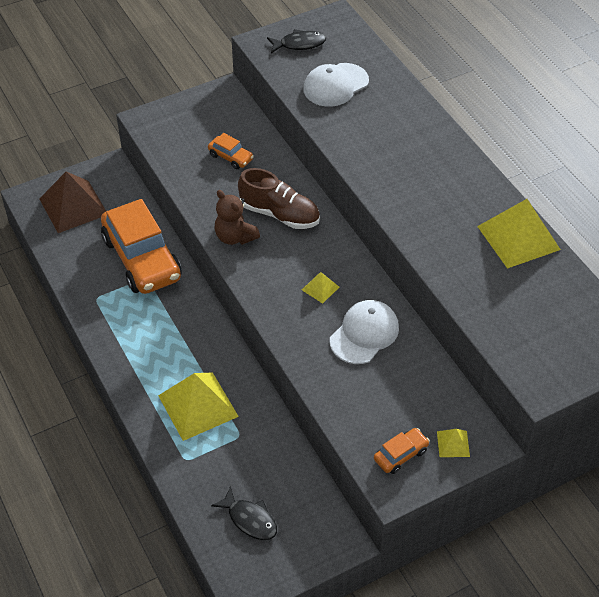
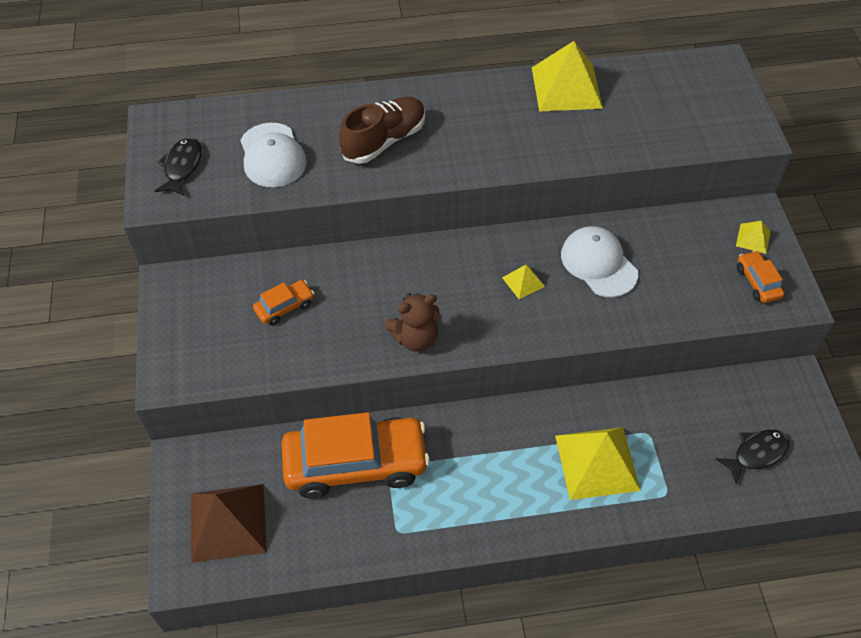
camera: 70 degrees left, 5 degrees up
(279, 214) = (399, 286): brown shoe -> brown shoe (384, 141)

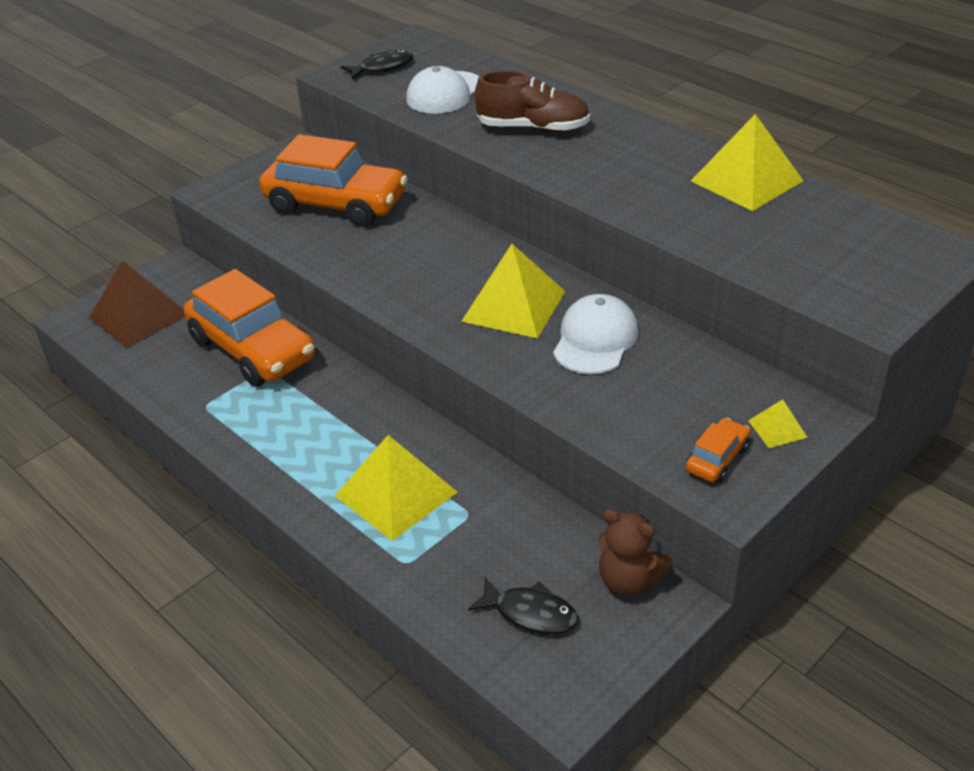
camera: 55 degrees right, 15 degrees down
(285, 307) = (336, 204): orange car -> orange car, size x2.32
(415, 338) = (377, 279): brown teddy bear -> brown teddy bear (628, 580)
(523, 282) = (513, 306): yellow pyramid -> yellow pyramid, size x2.17

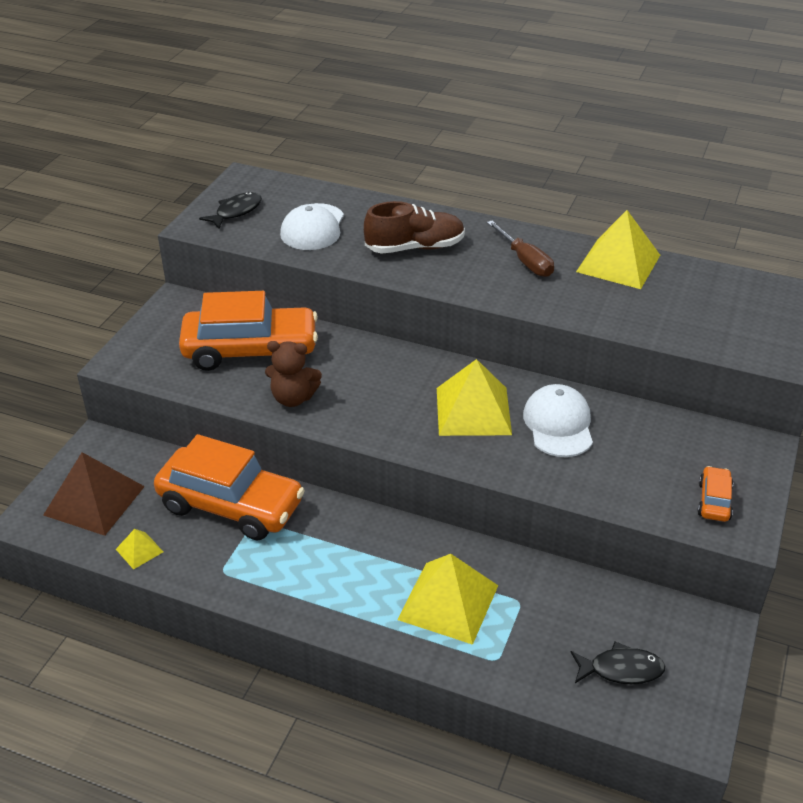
camera: 25 degrees left, 0 degrees up
(628, 580) = (676, 618): brown teddy bear -> brown teddy bear (293, 398)
(641, 161) = (525, 261): none -> brown screwdriver
(777, 428) = (740, 464): yellow pyramid -> yellow pyramid (139, 550)

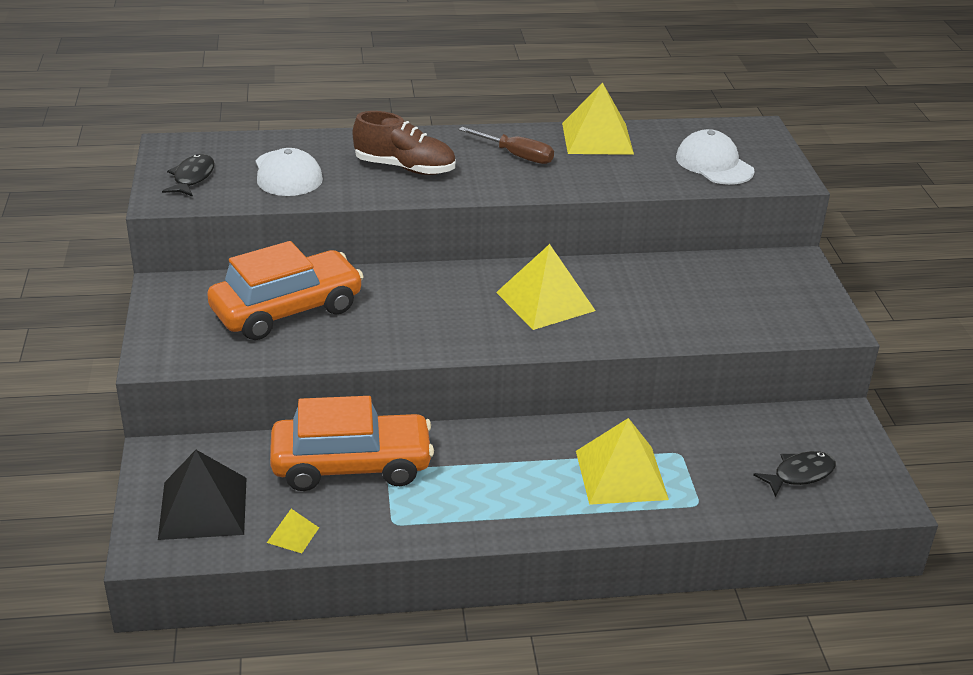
camera: 30 degrees left, 5 degrees down
(94, 500) = (203, 508): brown pyramid -> black pyramid
(293, 398) = (369, 339): brown teddy bear -> none
(415, 247) = (405, 168): brown shoe -> brown shoe turned 60 degrees clockwise
(558, 424) = (627, 291): white cap -> white cap (714, 164)
(714, 501) = (797, 311): orange car -> none

